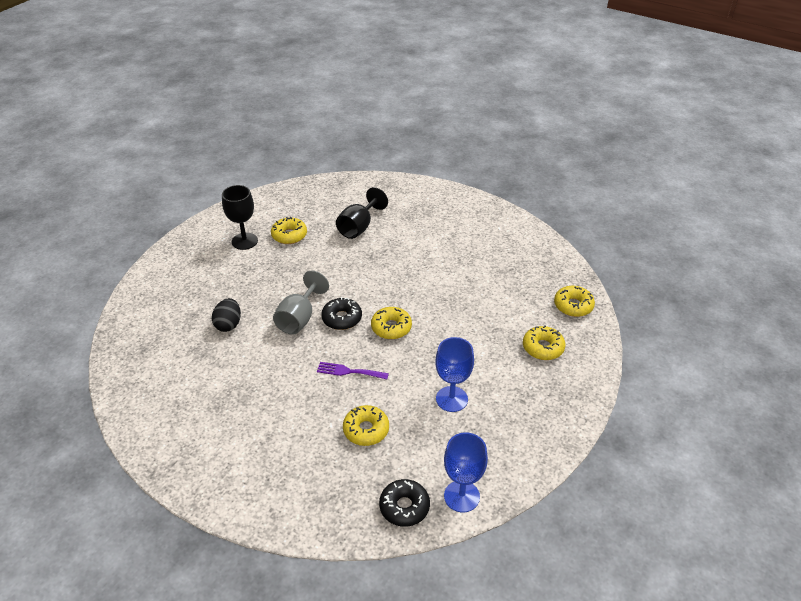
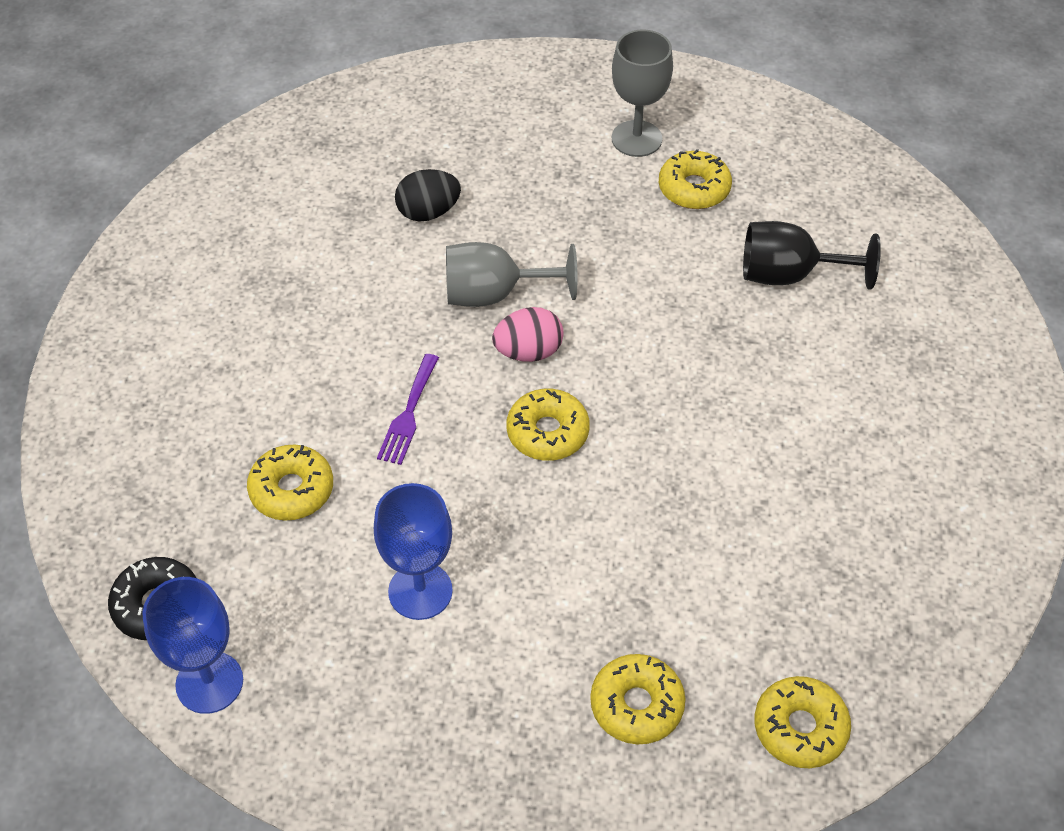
camera: 65 degrees right, 10 degrees up
(244, 241) = (636, 139): black goblet -> grey goblet
(342, 318) = (528, 352): black donut -> pink egg
(349, 371) = (408, 414): purple fork -> purple fork turned 150 degrees counterclockwise

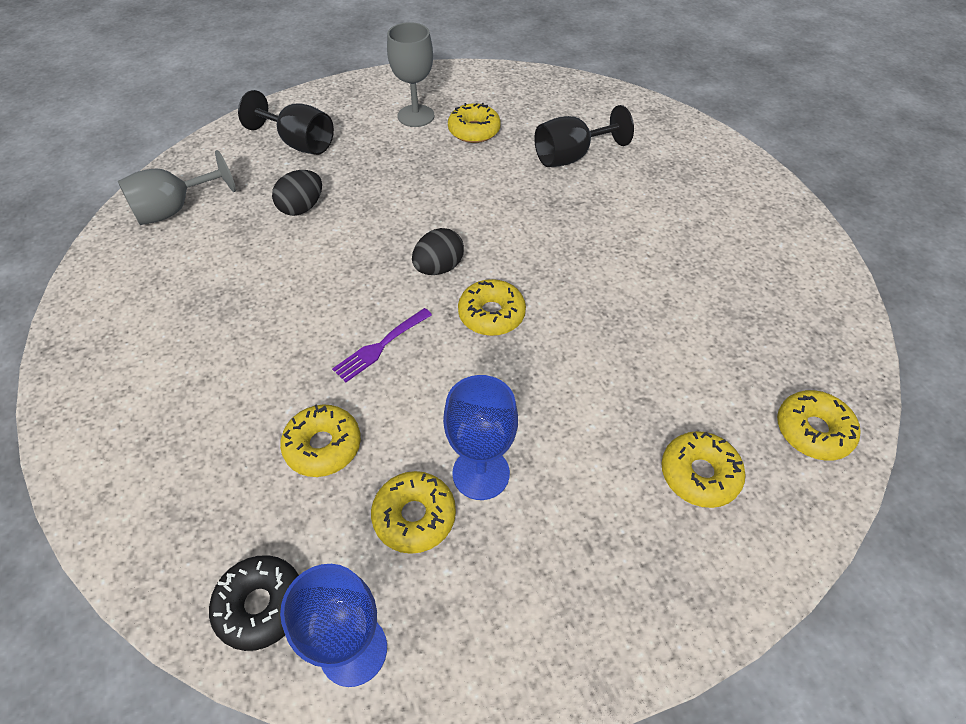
camera: 30 degrees left, 0 degrees up
(332, 599) = (414, 516): none -> yellow donut
(408, 414) = (380, 347): purple fork -> purple fork turned 60 degrees clockwise
(476, 124) = (299, 143): none -> black goblet
(494, 294) = (387, 241): grey goblet -> grey goblet (175, 209)
(528, 352) = (439, 268): pink egg -> black egg

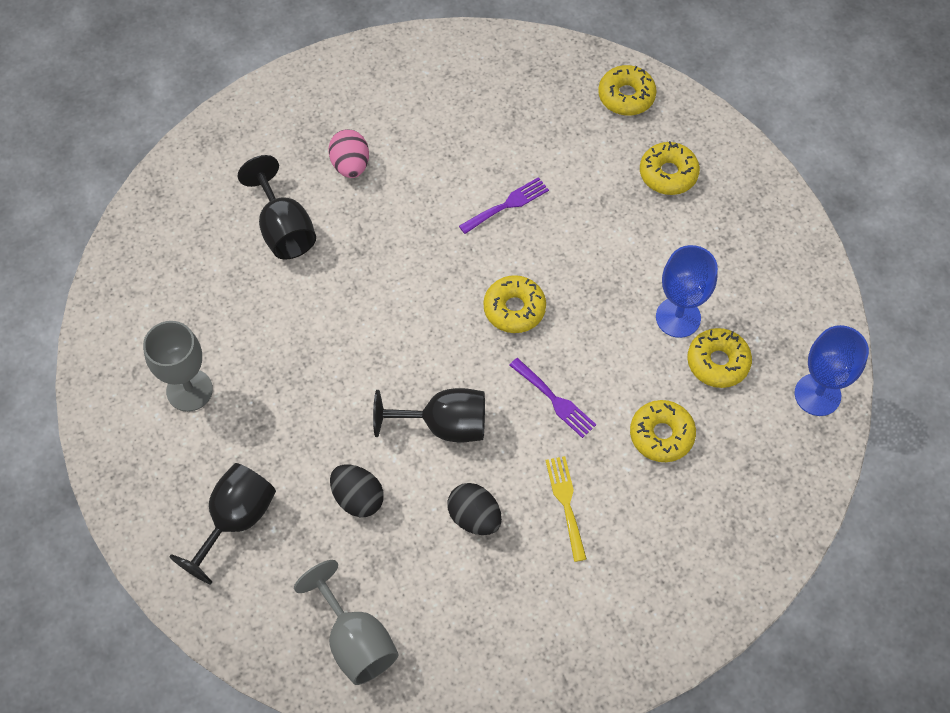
camera: 90 degrees left, 10 degrees up
(260, 353) = (566, 503): none -> yellow fork
(261, 605) = (795, 459): black donut -> none
(363, 261) = (444, 425): none -> black goblet
(439, 268) = (454, 355): black egg -> black egg (474, 517)
(474, 131) = (226, 325): yellow donut -> none
(623, 310) = (507, 205): none -> purple fork
(649, 194) = (350, 165): none -> pink egg

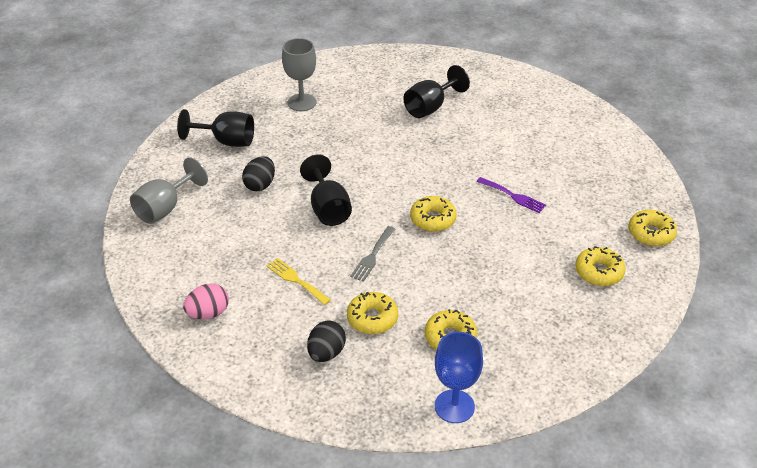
camera: 70 degrees right, 20 degrees down
(350, 165) = (495, 121): pink egg -> pink egg (208, 313)
(474, 517) = (267, 239): black egg -> black egg (326, 353)
(555, 400) = (372, 256): purple fork -> grey fork
(566, 503) = (296, 280): yellow fork -> yellow fork turned 105 degrees counterclockwise
(678, 317) = (476, 306): blue goblet -> none

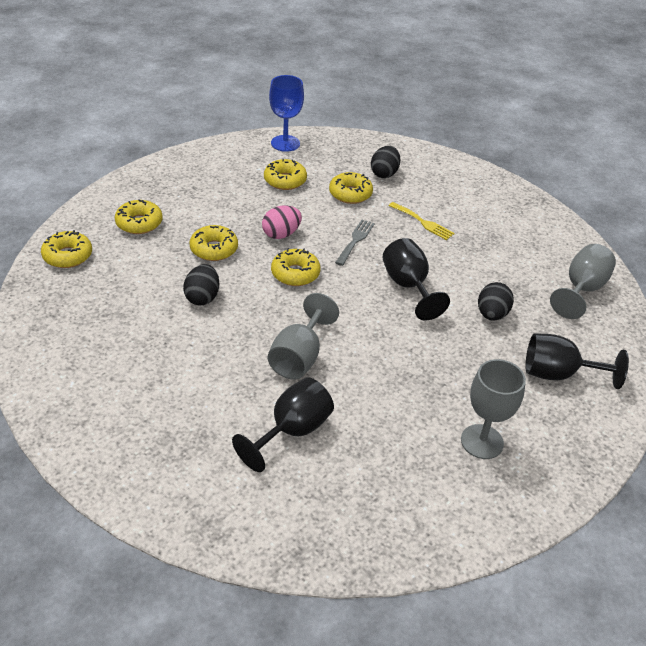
camera: 175 degrees right, 0 degrees up
(208, 313) = (489, 200): pink egg -> pink egg (281, 234)
(427, 151) = (299, 357): none -> grey goblet
(513, 196) = (202, 297): purple fork -> black egg
(514, 243) = (214, 249): none -> yellow donut

